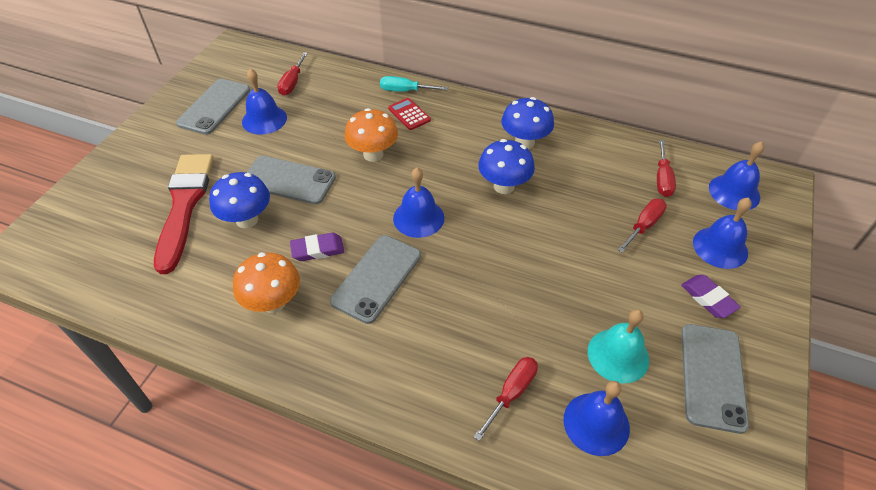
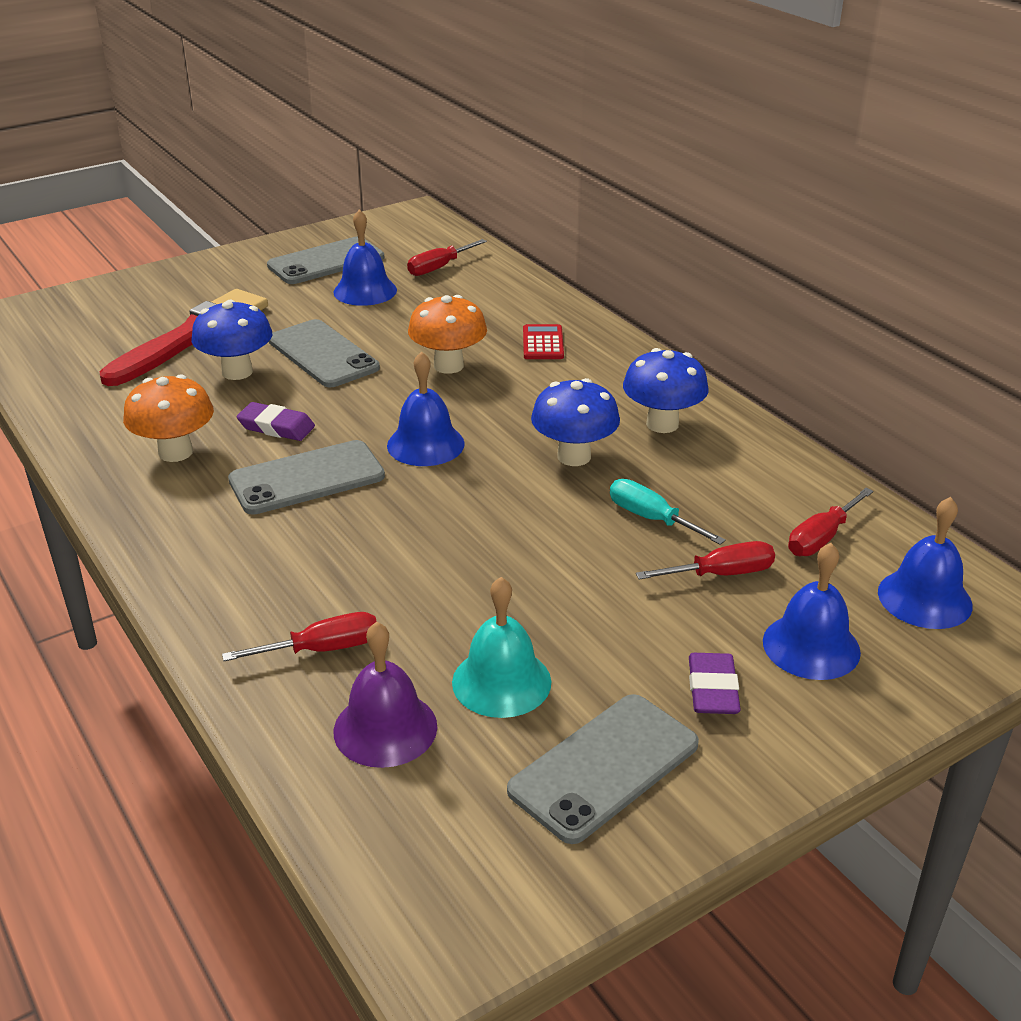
camera: 35 degrees right, 15 degrees down
(405, 91) = (568, 319): turquoise screwdriver -> turquoise screwdriver (651, 518)
(596, 423) = (385, 728): blue bell -> purple bell

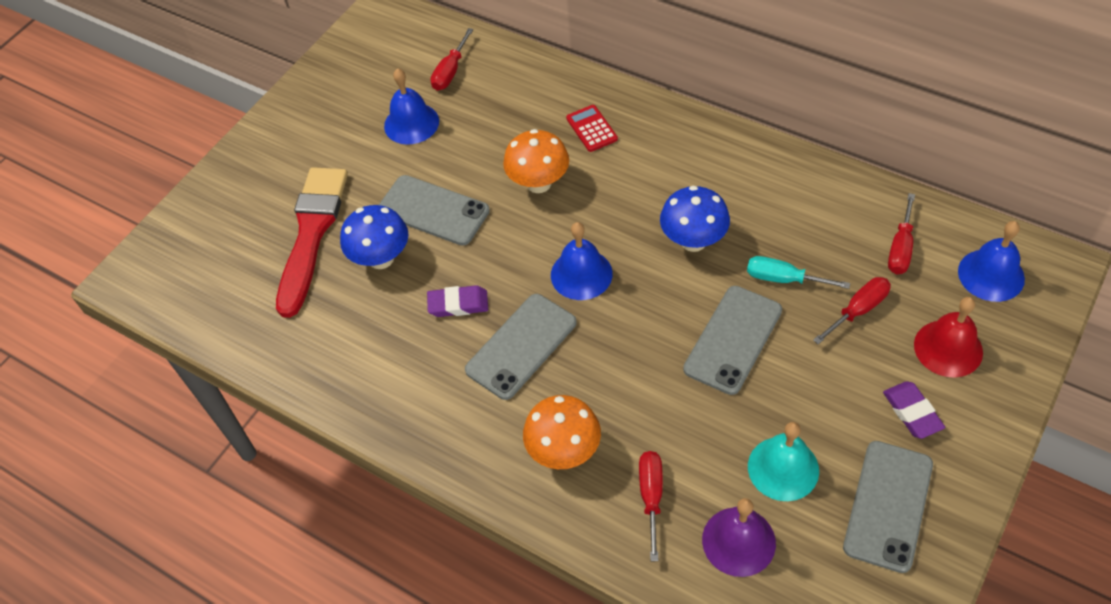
camera: 20 degrees left, 20 degrees up
(175, 452) = (403, 364): orange mushroom -> orange mushroom (564, 451)
(322, 649) = (651, 497): red screwdriver -> red screwdriver turned 45 degrees counterclockwise
(326, 262) = (353, 100): grey phone -> grey phone (733, 340)
(662, 424) = (732, 181): blue mushroom -> none
(811, 646) = (948, 348): blue bell -> red bell

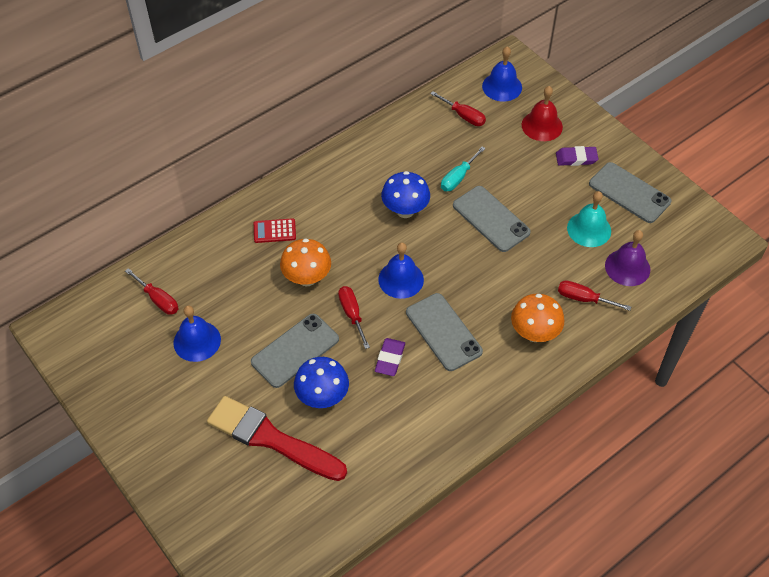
camera: 75 degrees left, 0 degrees up
(858, 310) = (498, 153): red screwdriver -> red screwdriver (352, 314)

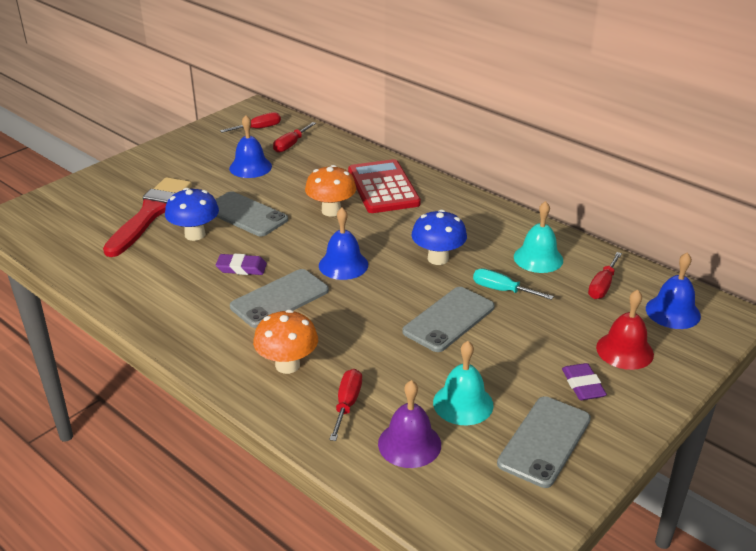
camera: 80 degrees right, 20 degrees down
(274, 231) = (383, 187): red calculator -> red calculator, size x2.09
(352, 314) = (292, 240): red screwdriver -> red screwdriver (258, 128)
(418, 145) = (538, 258): none -> turquoise bell

